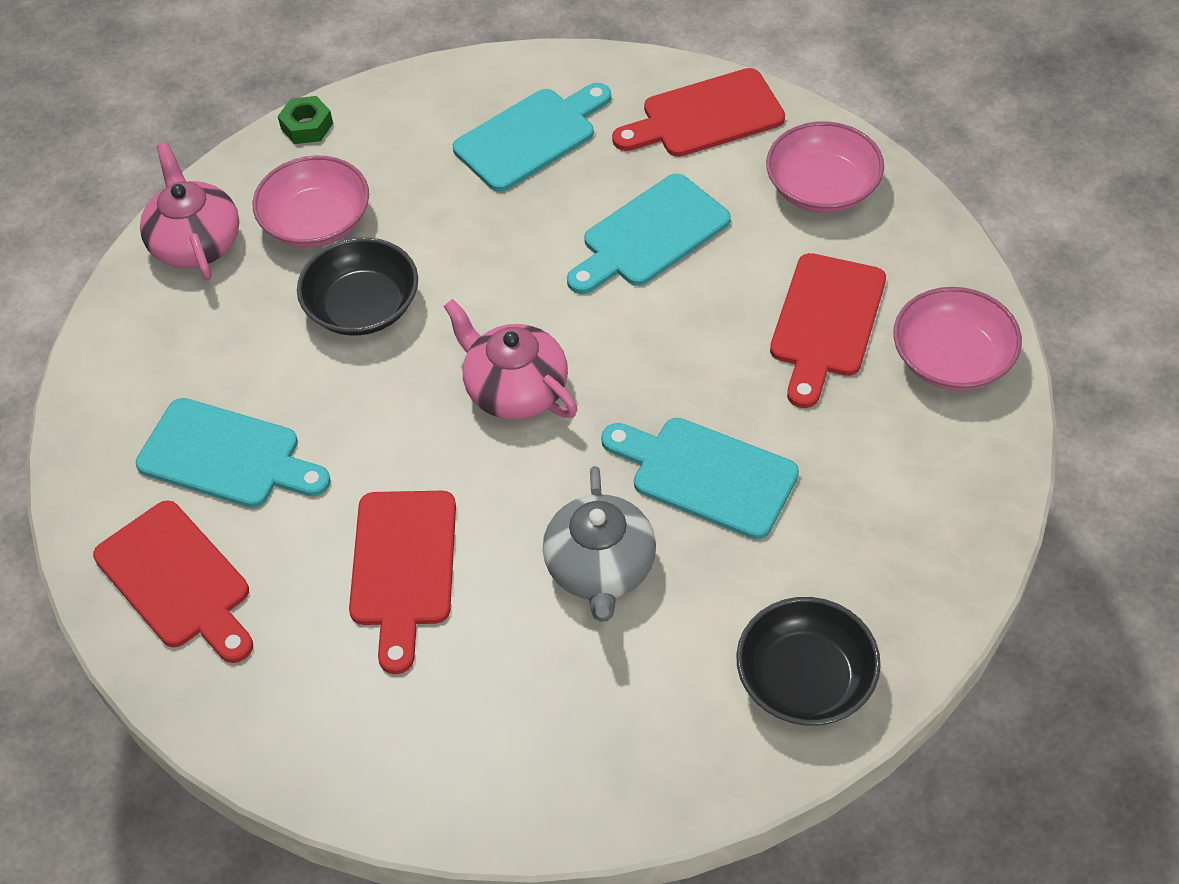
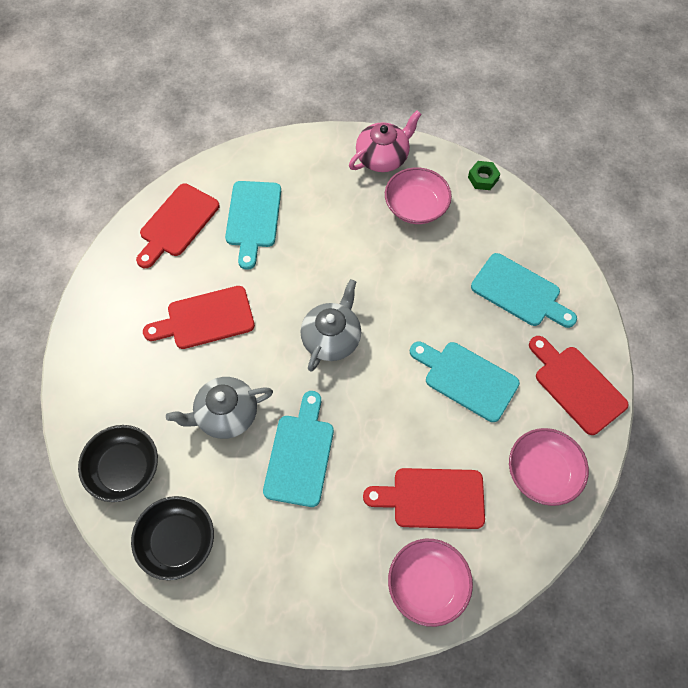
camera: 70 degrees right, 10 degrees up
(363, 307) = (365, 247): black bowl -> black bowl (124, 468)
(515, 389) = (332, 338): pink teapot -> grey teapot

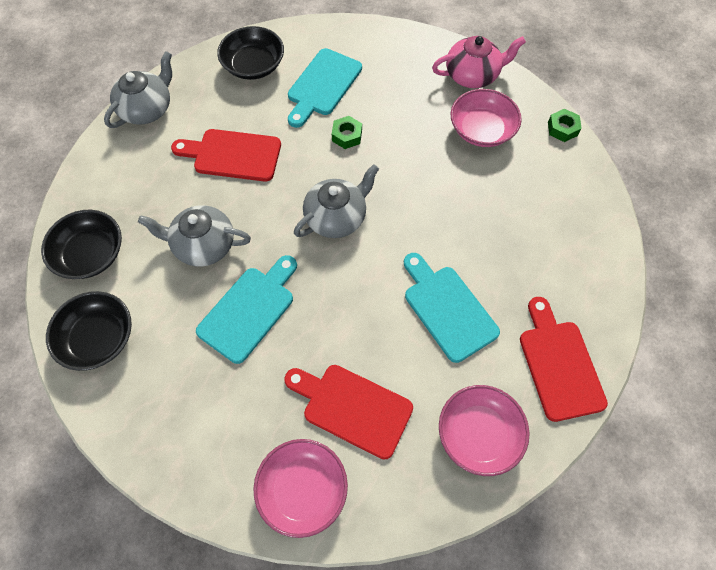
camera: 25 degrees right, 0 degrees up
(97, 307) = (147, 109): none -> grey teapot
(177, 223) = (253, 65): red cutting board -> black bowl
(301, 258) = (347, 136): none -> green nut
(519, 292) = (545, 249): turquoise cutting board -> none

